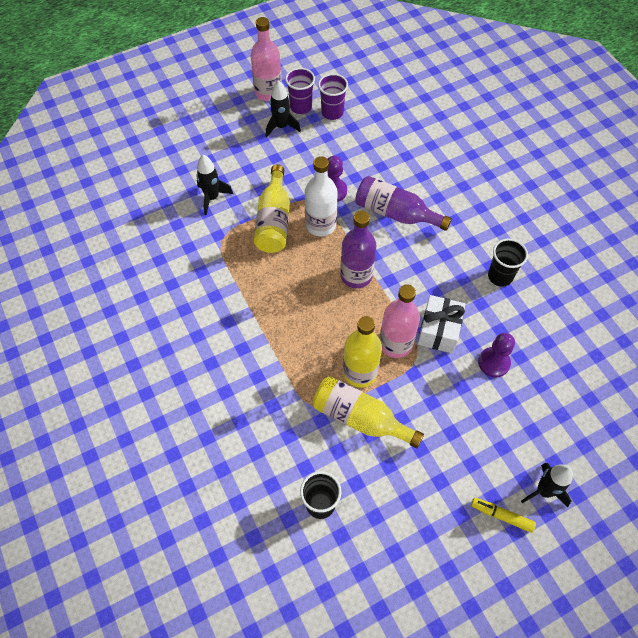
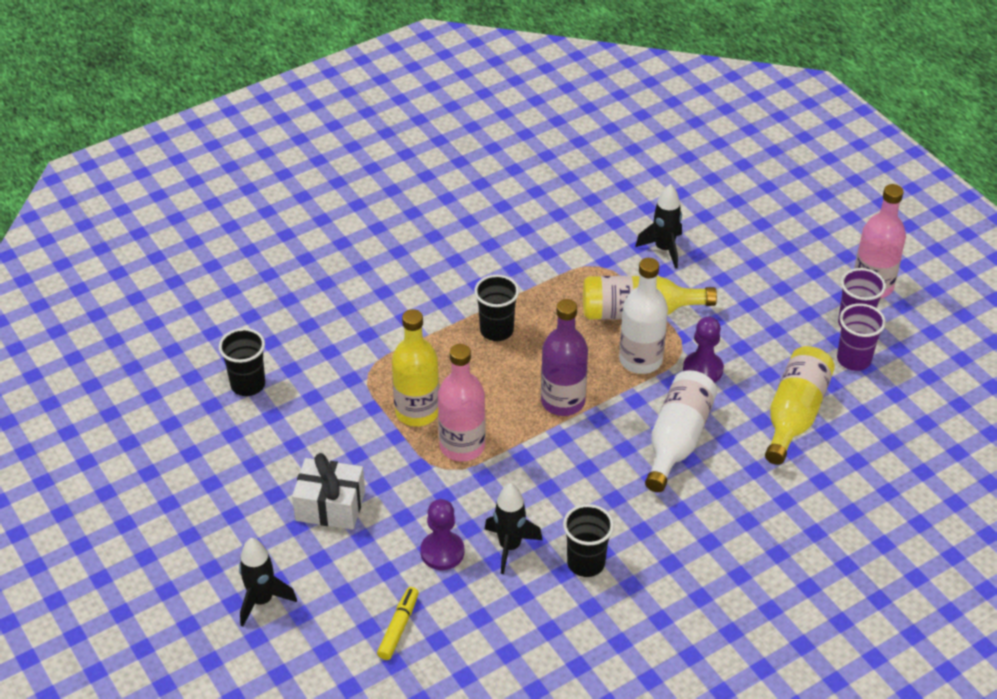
camera: 85 degrees right, 15 degrees down
(280, 312) = (496, 330): none -> black cup
(281, 127) = (808, 306): black rocket -> black rocket (510, 546)
(360, 418) = (355, 414): yellow bottle -> yellow bottle (794, 414)
(395, 213) = (677, 440): purple bottle -> white bottle
(439, 330) = (486, 491): white gift -> white gift (330, 506)
(501, 516) = (230, 555): yellow marker -> yellow marker (398, 627)

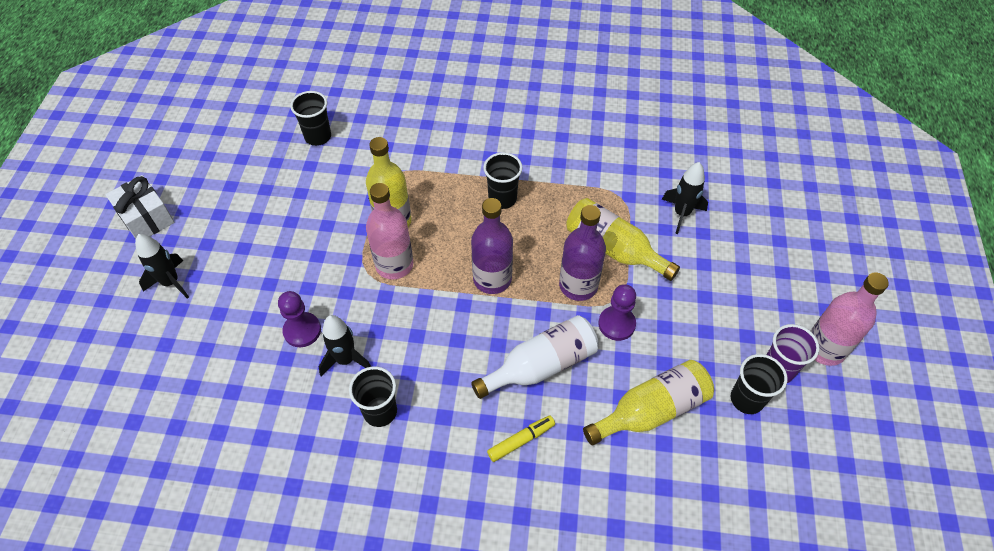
camera: 40 degrees right, 10 degrees up
(330, 506) = (275, 248): white gift -> white gift (146, 218)
(398, 627) = (220, 363): yellow marker -> yellow marker (521, 440)
(640, 360) = (578, 285): white bottle -> purple bottle
(853, 359) = (746, 399): purple cup -> black cup

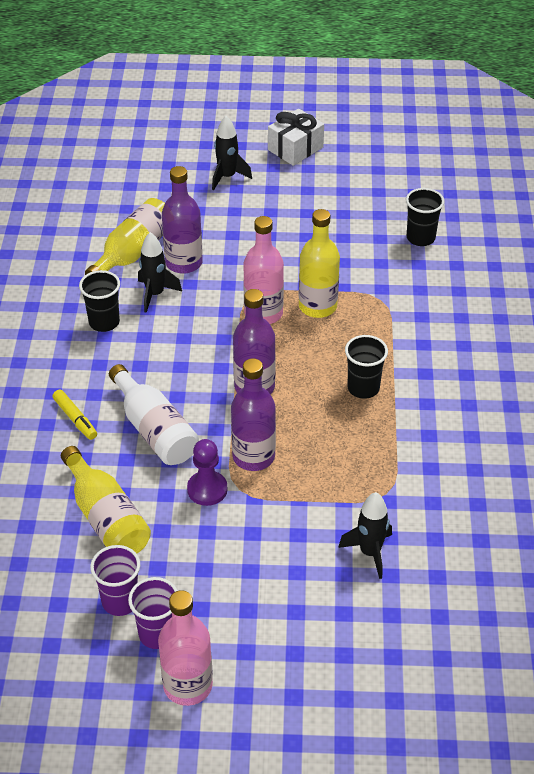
camera: 85 degrees right, 10 degrees down
(302, 330) = (184, 263): purple pawn -> purple bottle
(613, 248) = (307, 486): yellow bottle -> yellow bottle (134, 252)
(746, 399) = (120, 601): black cup -> purple cup

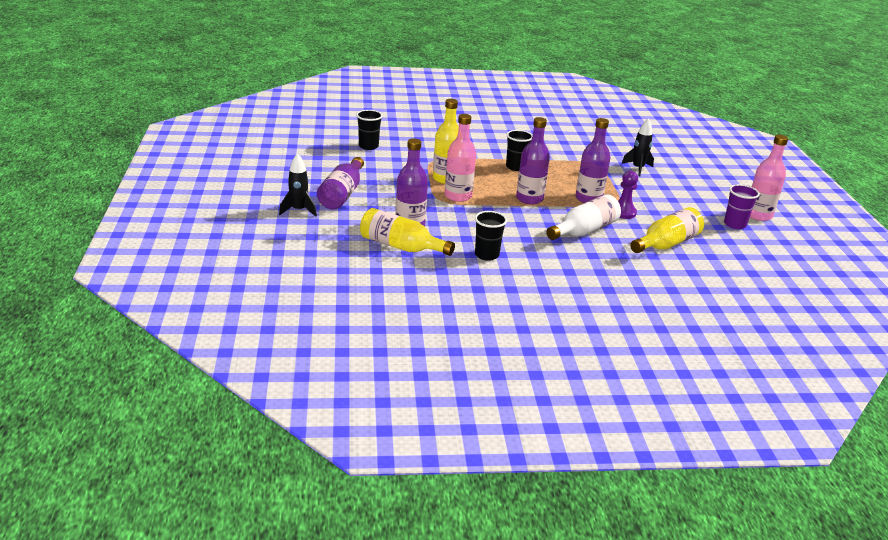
camera: 100 degrees left, 15 degrees down
(75, 419) = (589, 260): yellow marker -> none
(120, 601) = (723, 236): purple cup -> none
(155, 294) = (449, 236): black rocket -> none
(269, 210) = (342, 194): none -> purple bottle
(295, 148) = (261, 184): white gift -> none

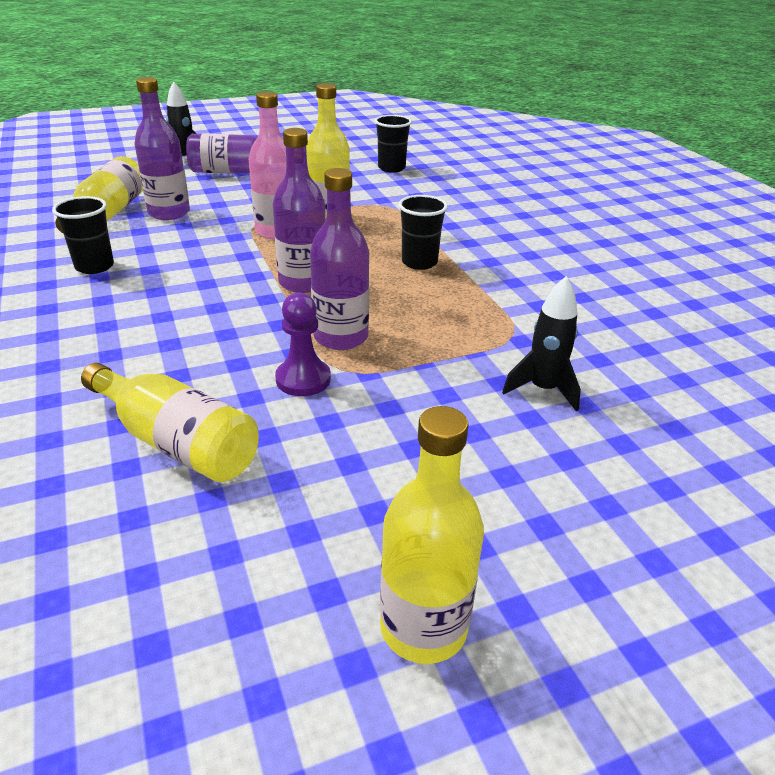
camera: 75 degrees right, 5 degrees up
(584, 231) = (203, 340): white bottle -> none
(734, 224) = (331, 567): purple cup -> none
(758, 215) = (423, 627): pink bottle -> yellow bottle

